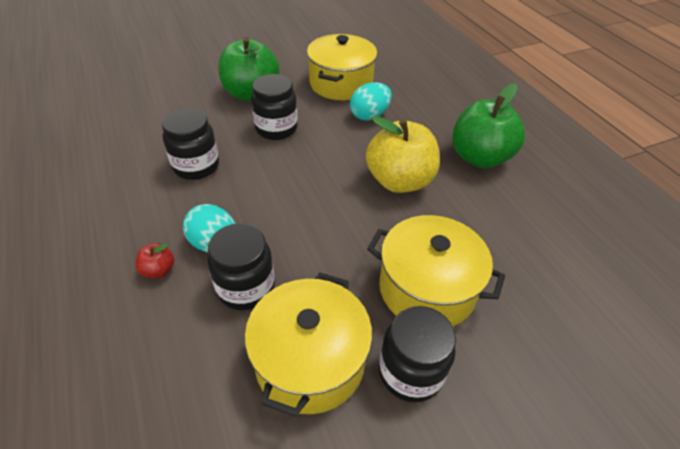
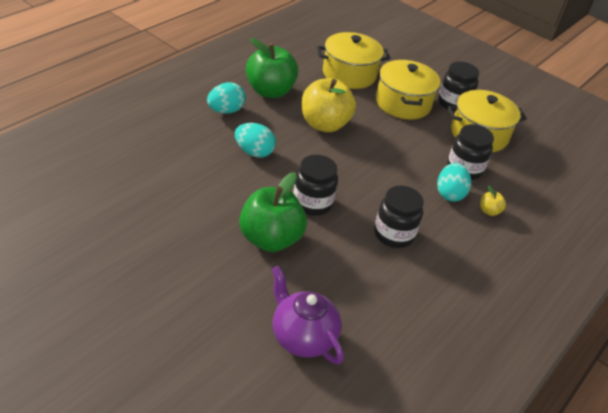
camera: 120 degrees left, 5 degrees down
(149, 81) = (302, 337): none -> purple teapot
(158, 270) = (489, 211): red apple -> yellow apple
(341, 84) = (212, 180): yellow pot -> yellow pot (349, 74)
(445, 116) = (225, 111): none -> turquoise egg

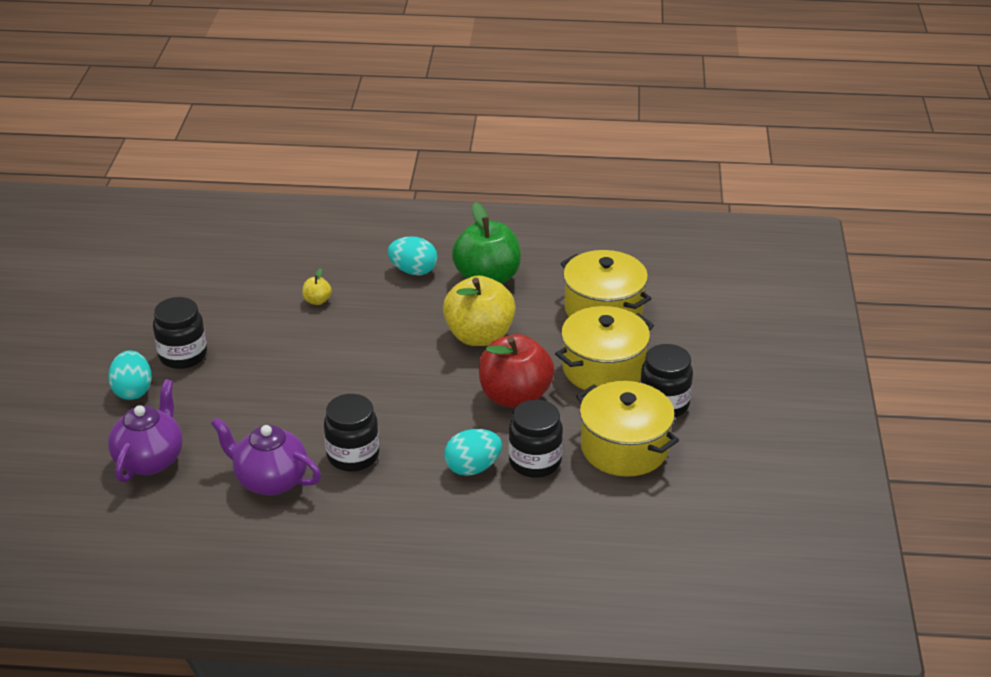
camera: 60 degrees right, 5 degrees down
(254, 152) = (370, 317): turquoise egg -> turquoise egg (133, 391)
(270, 239) = (255, 386): green apple -> none
(312, 203) = (337, 386): black jar -> black jar (183, 356)
(385, 285) = (270, 480): none -> purple teapot
(397, 144) = (515, 397): none -> red apple
(489, 211) = (479, 508): yellow apple -> yellow apple (317, 301)

